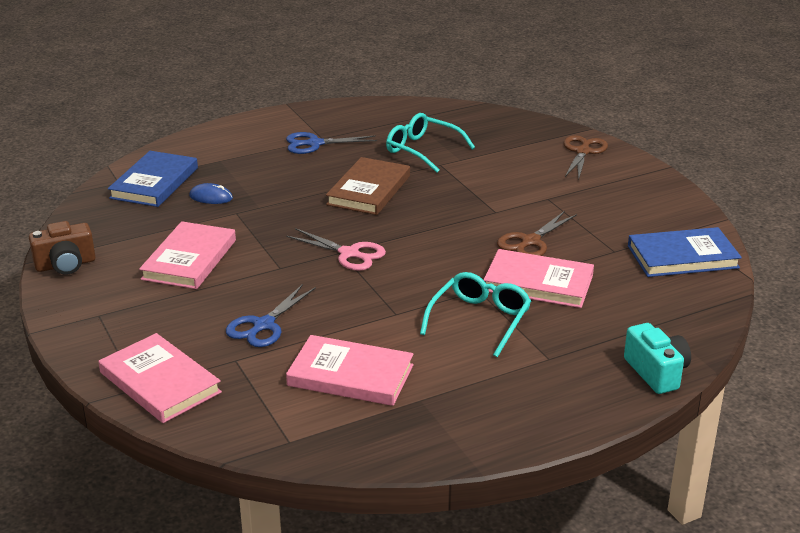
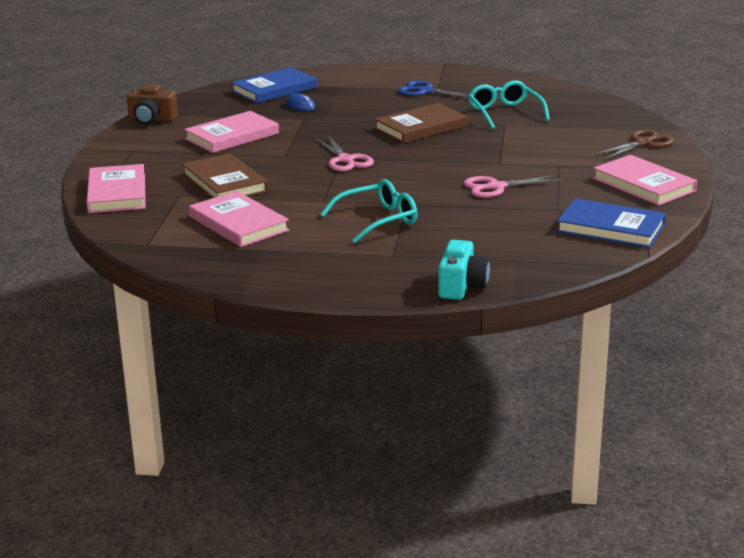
camera: 35 degrees right, 5 degrees down
(263, 325) = (225, 183): blue scissors -> brown book
(530, 242) = (496, 187): brown scissors -> pink scissors
(538, 283) = (459, 212): pink book -> pink book (643, 185)

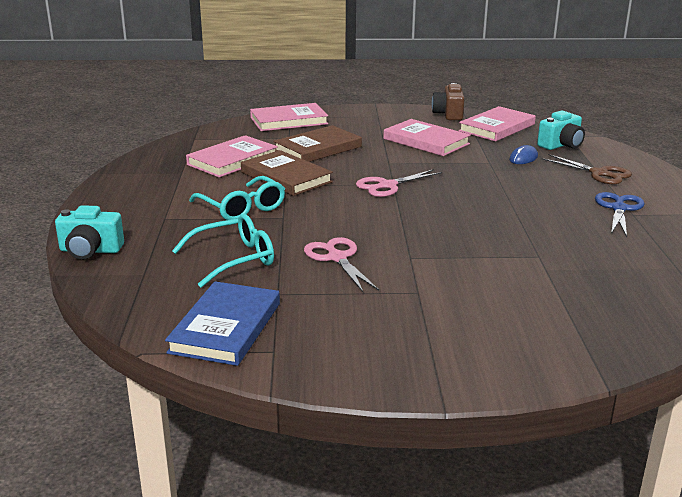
camera: 80 degrees right, 0 degrees up
(274, 89) = (561, 145): blue book -> turquoise camera
(421, 127) = (498, 212): brown book -> brown book (286, 177)
(505, 113) = (580, 255): turquoise glasses -> turquoise glasses (234, 259)
(643, 143) = (529, 354): brown scissors -> brown scissors (599, 173)
(643, 185) = (370, 352): pink book -> pink book (497, 128)

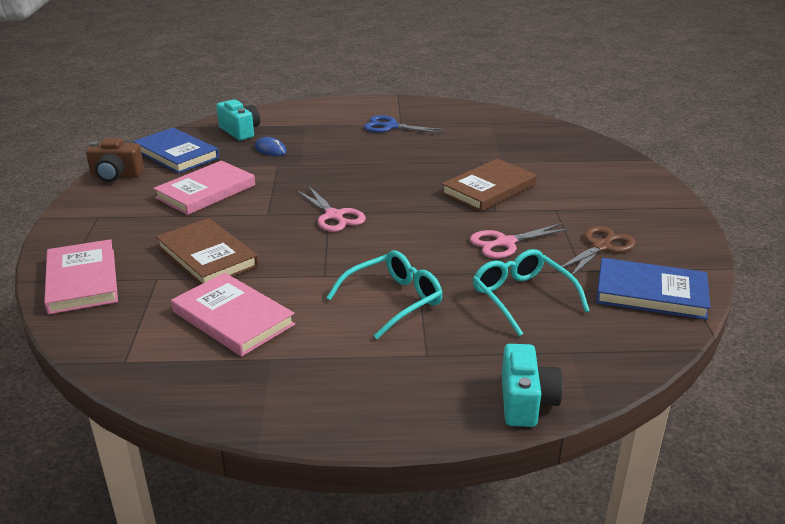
camera: 90 degrees left, 5 degrees up
(286, 177) = (301, 275): brown book -> brown book (489, 189)
(497, 128) = (176, 154): pink book -> blue book
(599, 173) = (315, 125): brown scissors -> brown scissors (601, 247)

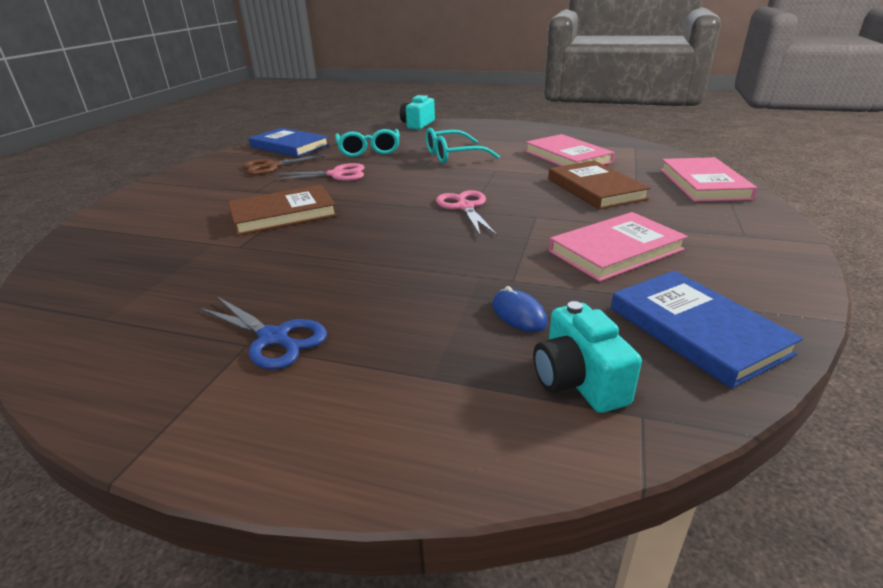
camera: 160 degrees left, 0 degrees up
(116, 175) = (779, 297): brown camera -> none

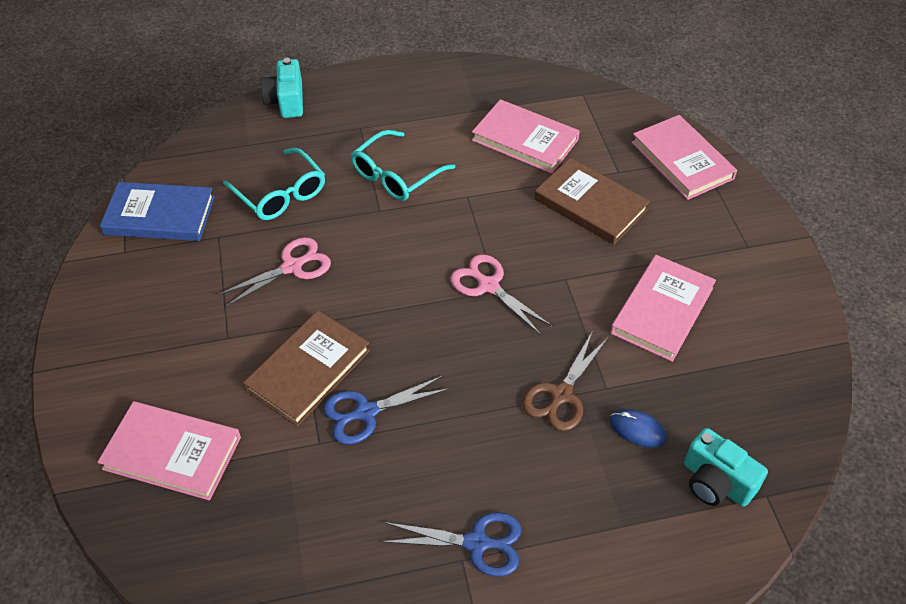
camera: 30 degrees left, 20 degrees up
(146, 226) = (172, 453): none -> pink book
(272, 166) = (189, 275): brown scissors -> brown scissors (561, 395)
(292, 241) = (366, 412): none -> blue scissors
(696, 330) = (763, 394): blue book -> none

